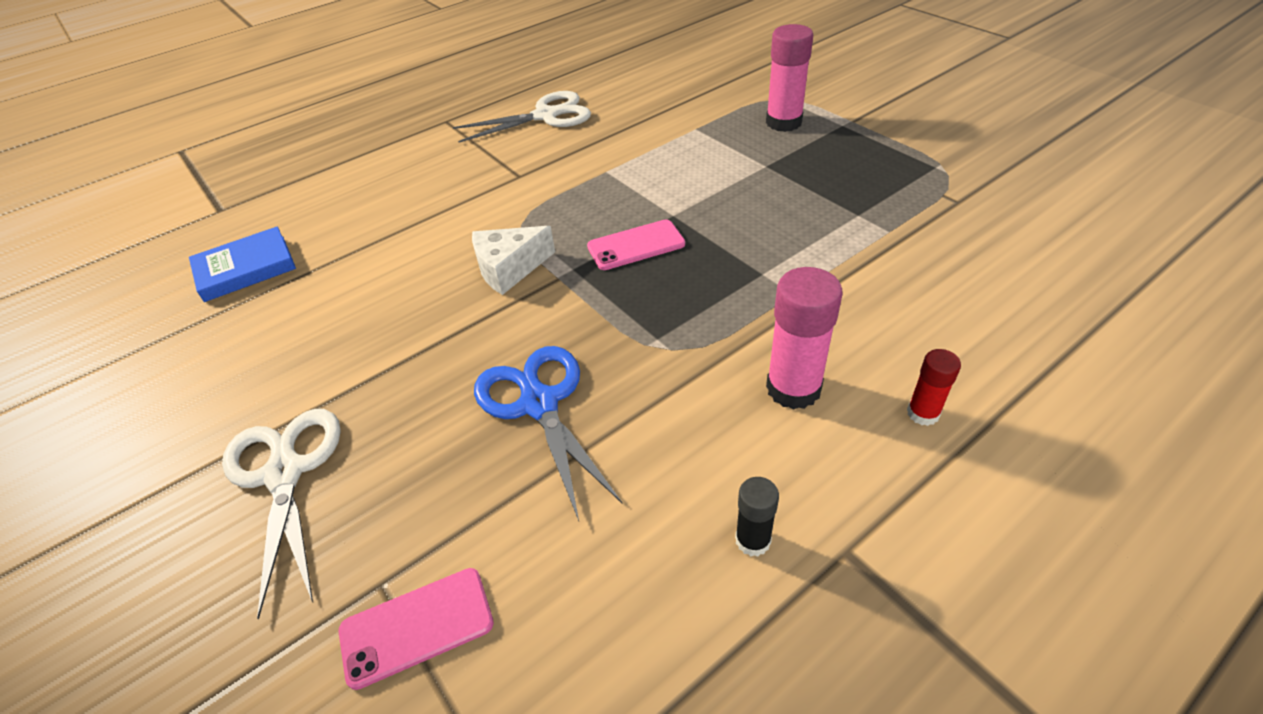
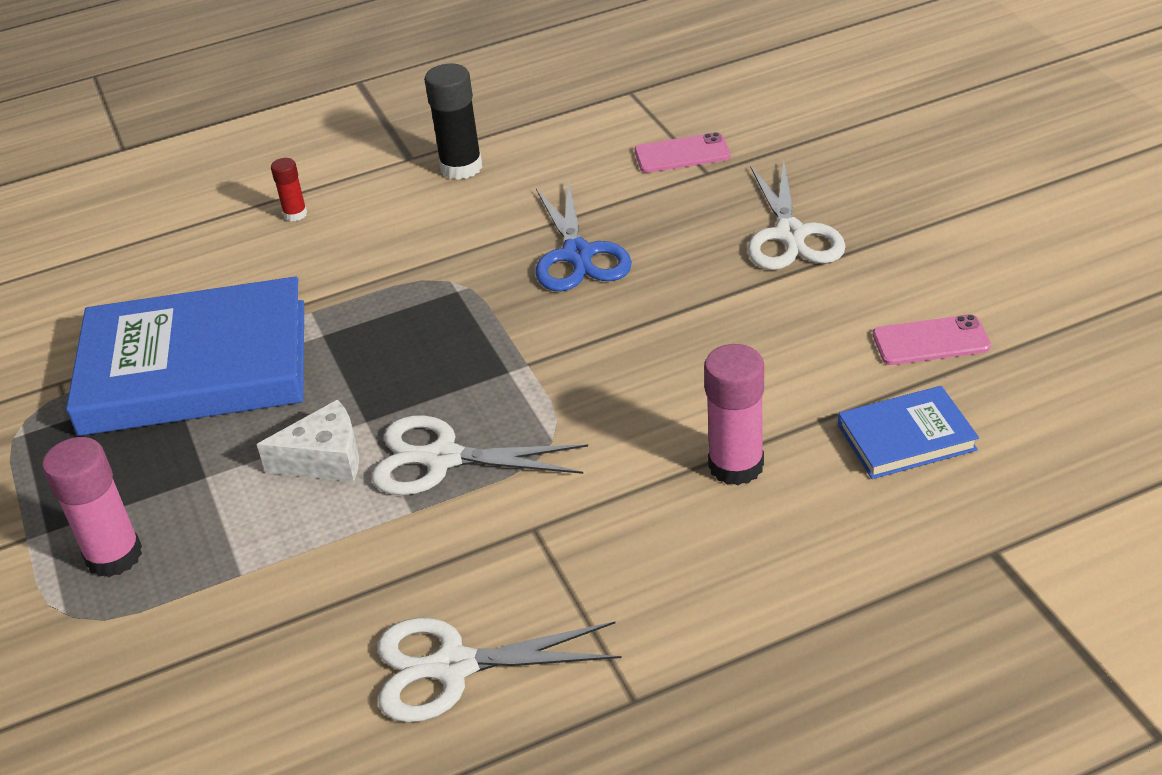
camera: 165 degrees left, 5 degrees down
(509, 268) = (577, 382): white cheese -> white cheese (325, 459)
(599, 201) = (442, 459): none -> white scissors
(636, 245) = (428, 387): pink phone -> pink phone (931, 341)
(753, 540) = (461, 167): black glue stick -> black glue stick, size x1.82
(793, 388) = (372, 240): pink glue stick -> pink glue stick (736, 465)
(853, 229) = (195, 367): none -> blue book

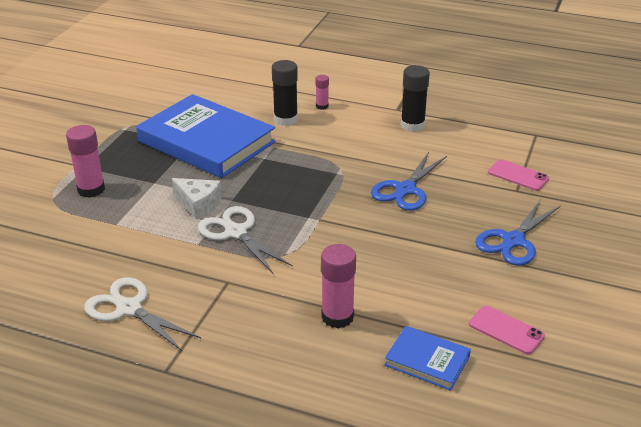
camera: 40 degrees right, 5 degrees down
(270, 263) = (285, 119): none -> black glue stick
(295, 214) = (322, 106): red glue stick -> pink glue stick
(790, 235) = (513, 241): white scissors -> blue scissors

